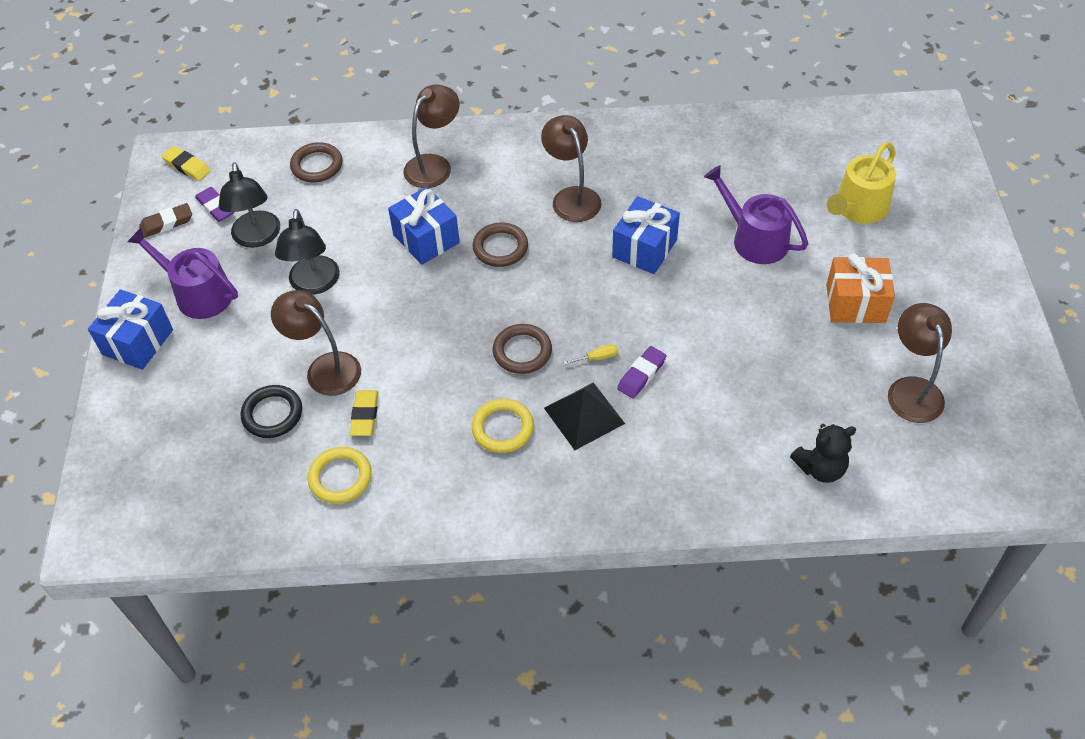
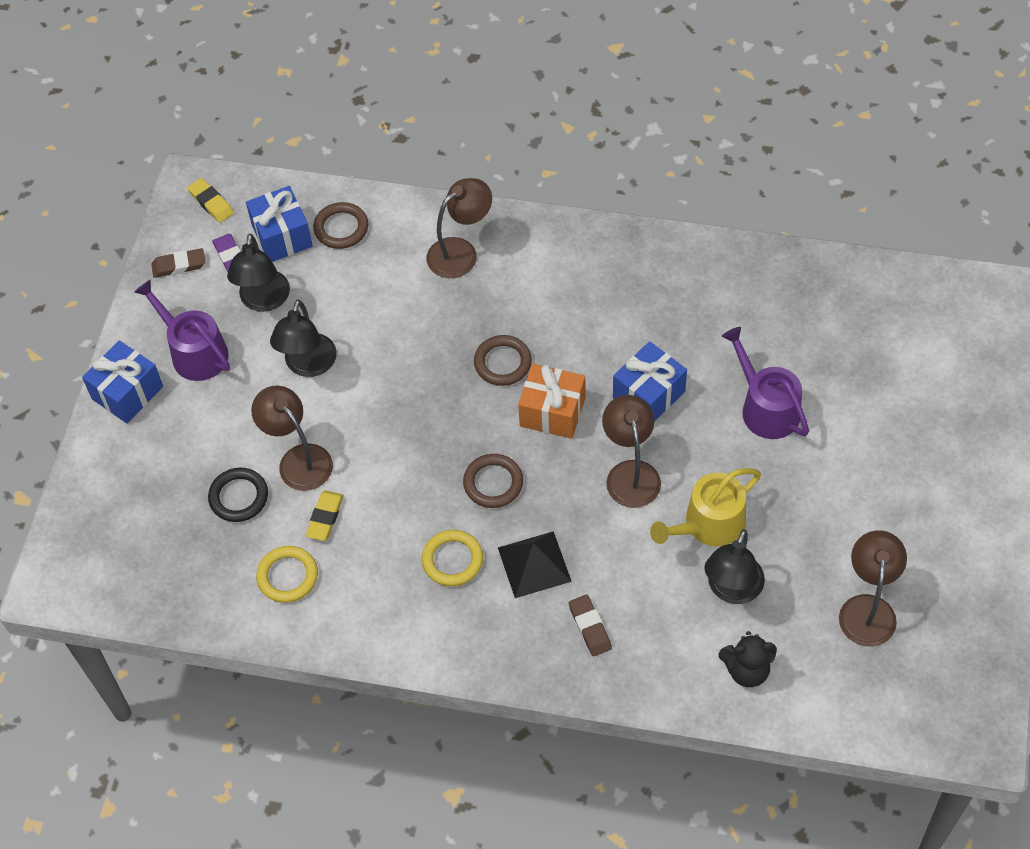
camera: 15 degrees right, 5 degrees up
(426, 239) = (431, 337): blue gift -> blue gift (282, 236)
(572, 197) = (592, 319): brown lamp -> brown lamp (630, 473)
(597, 357) = (565, 506): yellow screwdriver -> none
(641, 374) = (603, 533): purple eraser -> none
(656, 461) = (590, 627): none -> brown eraser
(780, 399) = (732, 590): none -> black lamp
(855, 303) = (845, 503): orange gift -> orange gift (552, 412)
(858, 208) = (887, 394): yellow watering can -> yellow watering can (708, 524)

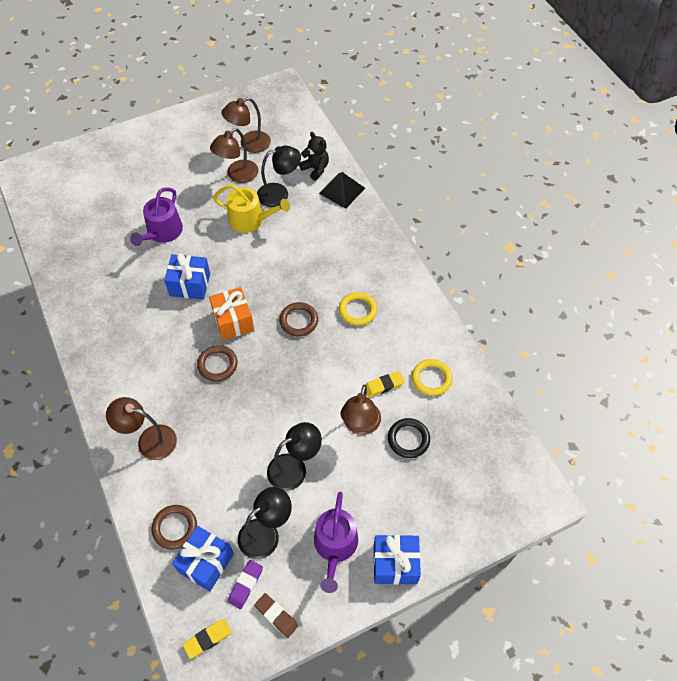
camera: 130 degrees left, 0 degrees up
(211, 203) = (208, 639): yellow eraser -> yellow eraser turned 45 degrees clockwise
(534, 564) = (330, 275): black pyramid -> black pyramid (342, 190)
(590, 627) = (344, 234): brown eraser -> none
(630, 473) = (245, 265): brown lamp -> brown lamp (237, 175)

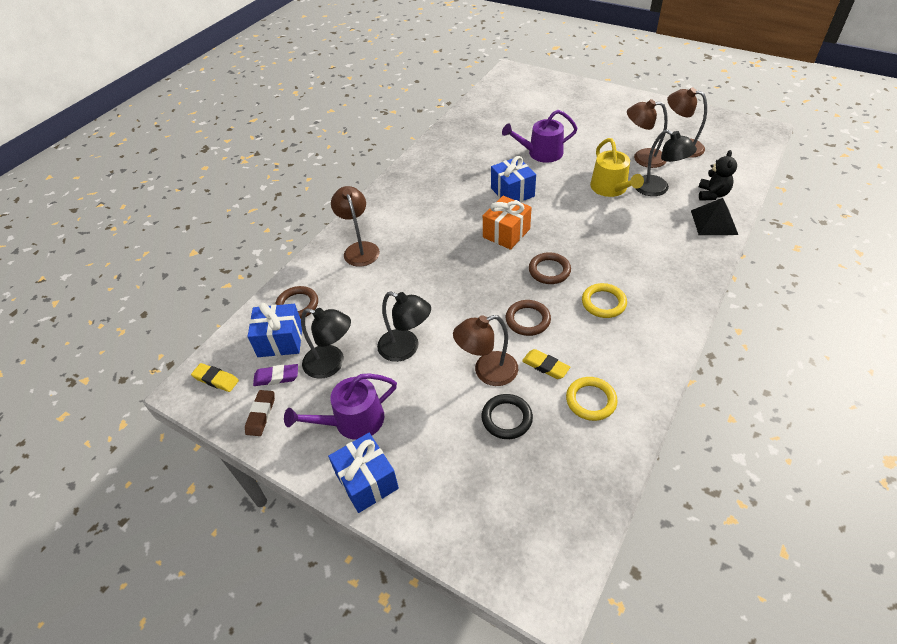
camera: 60 degrees right, 10 degrees down
(217, 364) = (458, 247): brown ring -> brown ring (527, 320)

